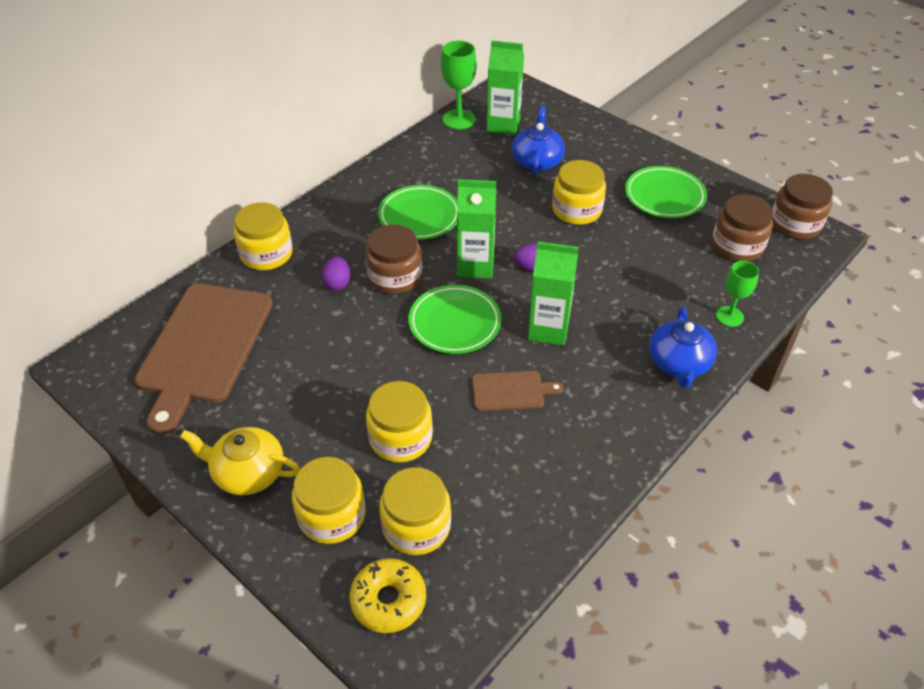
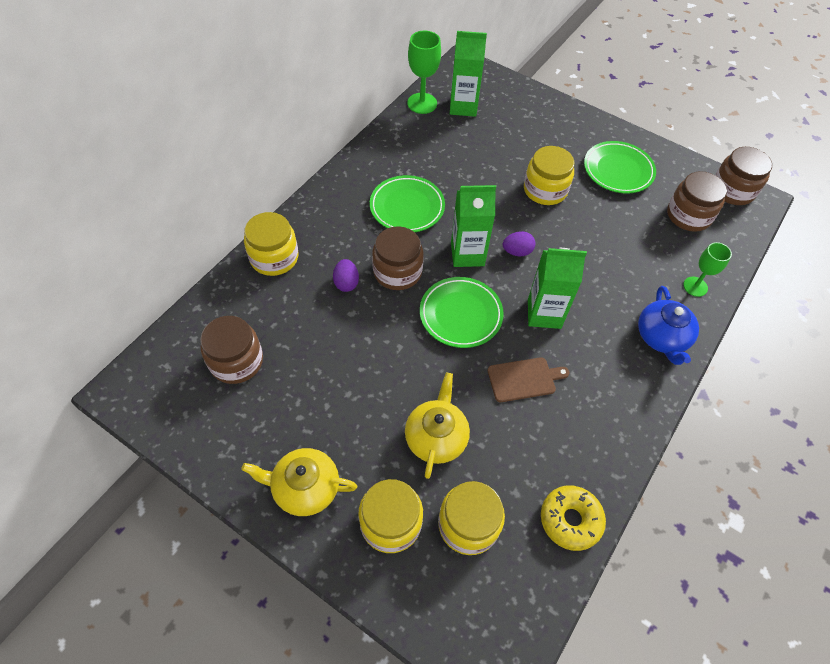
camera: 10 degrees left, 10 degrees up
(204, 347) = (236, 361): brown cutting board -> brown jar
(388, 600) = (459, 602): yellow donut -> yellow donut (570, 520)
(400, 438) = (436, 437): yellow jar -> yellow teapot
(537, 161) = (500, 142): blue teapot -> none

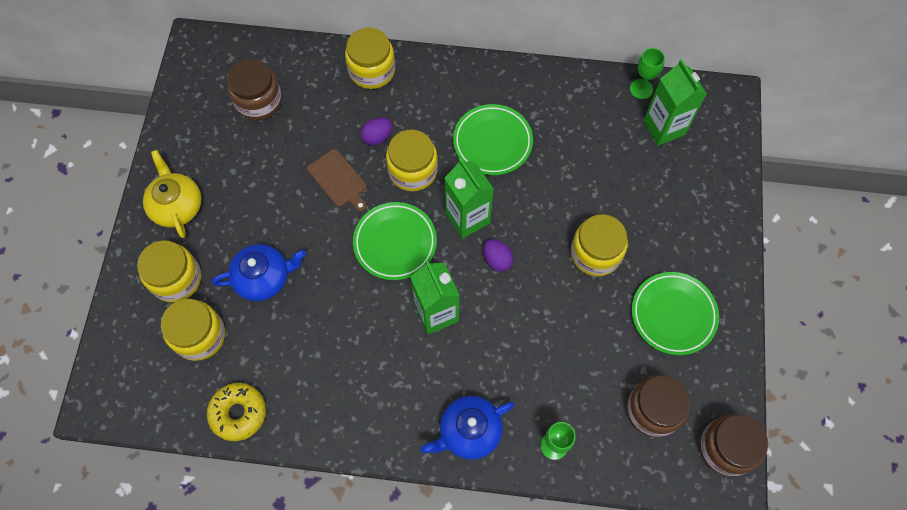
camera: 65 degrees right, 10 degrees up
(397, 272) = (412, 170): brown jar -> yellow jar
(422, 103) = (641, 89): green goblet -> green goblet, size x0.66
(436, 437) = (264, 278): yellow teapot -> blue teapot
(524, 379) = (355, 323): brown cutting board -> brown cutting board (338, 180)

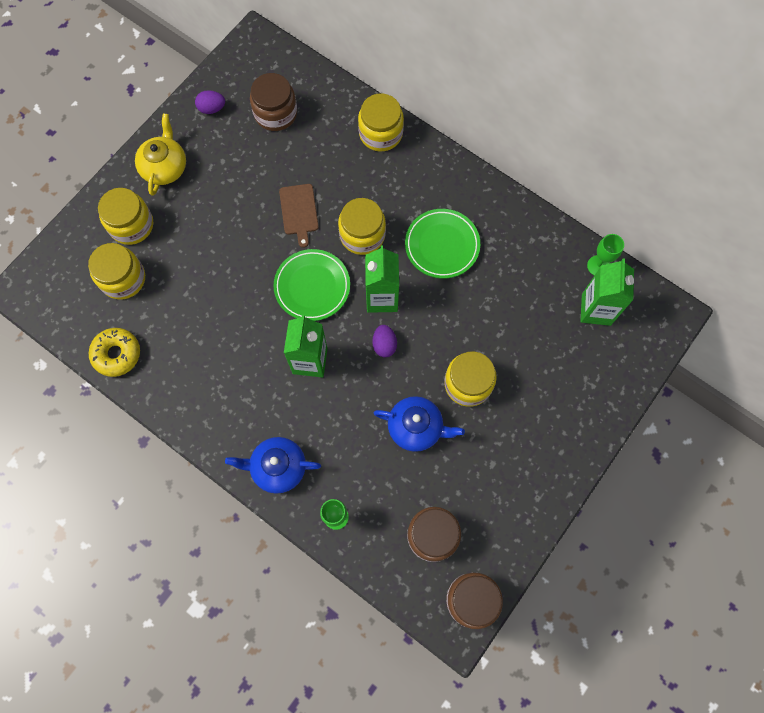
camera: 30 degrees right, 5 degrees up
(264, 278) = (196, 260): blue teapot -> blue teapot (416, 427)
(377, 137) = (351, 192): purple egg -> purple egg (212, 108)
(673, 315) = (499, 469): green plate -> none

